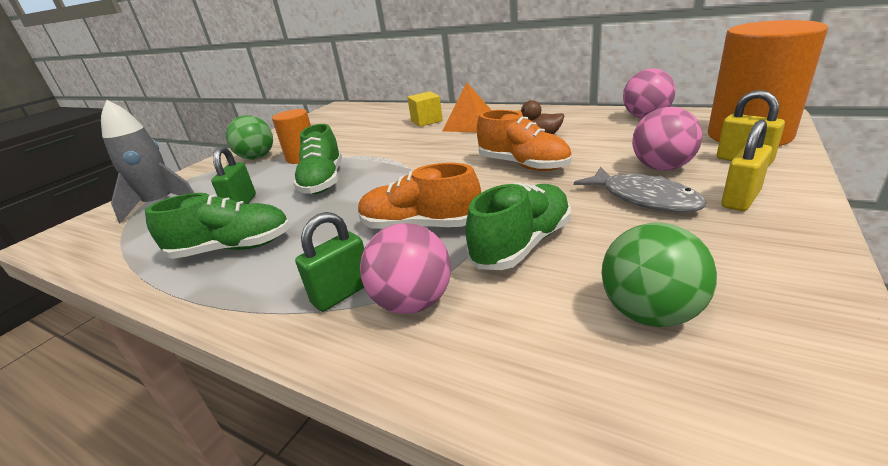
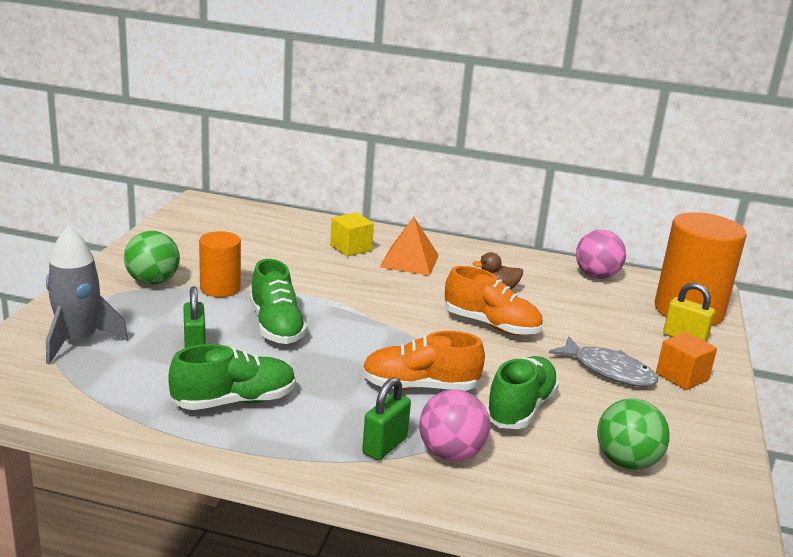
camera: 20 degrees left, 5 degrees down
(662, 168) = (619, 340): pink ball -> none
(740, 199) = (682, 376): yellow padlock -> orange cube

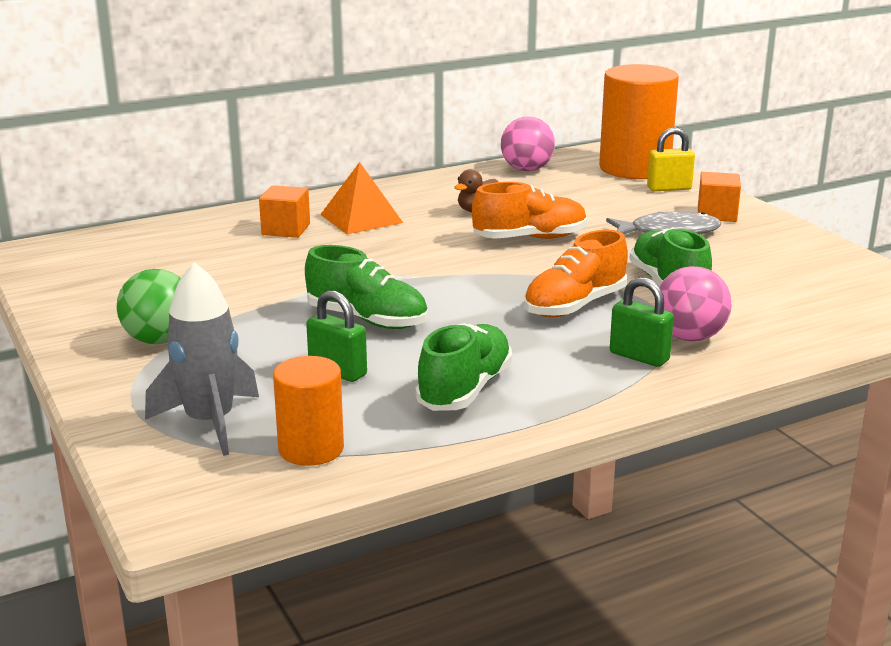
camera: 40 degrees left, 0 degrees up
(220, 288) = (242, 314): orange cylinder -> orange cylinder (311, 449)
(351, 248) = (286, 229): yellow cube -> orange cube
(384, 446) = (639, 357): green padlock -> green padlock turned 45 degrees counterclockwise
(626, 462) = (793, 283): green ball -> none

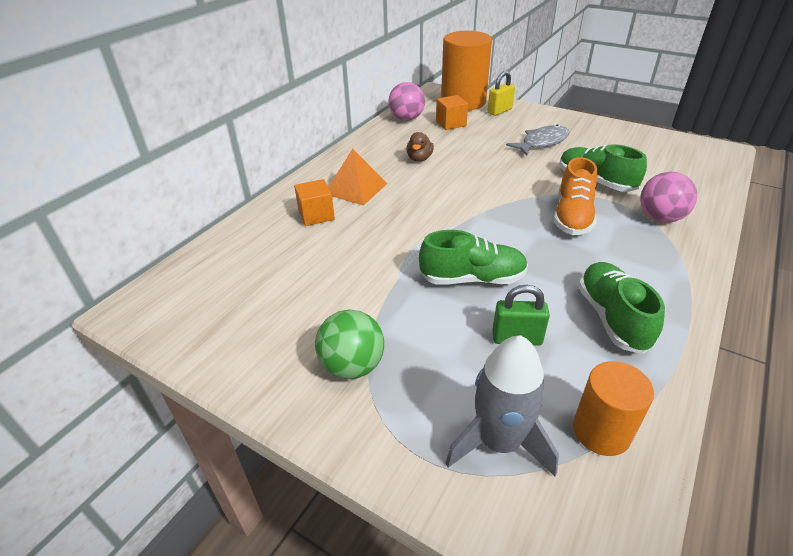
camera: 30 degrees left, 15 degrees up
(529, 238) = (477, 171): orange shoe -> none
(639, 357) = (659, 244): green padlock -> none
(717, 214) = (547, 122): orange cube -> orange cube (451, 123)

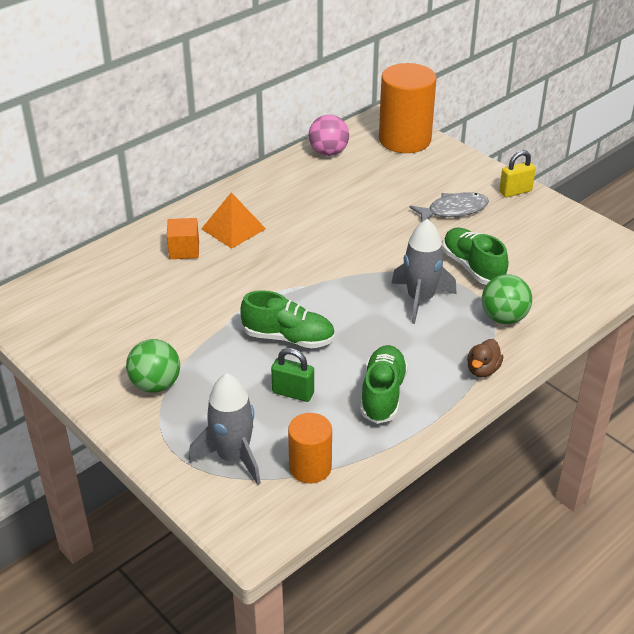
camera: 15 degrees right, 0 degrees up
(419, 159) = (313, 206): brown duck -> brown duck (482, 370)
(451, 123) = (372, 167): orange cube -> none
(499, 111) = (437, 160): yellow padlock -> yellow padlock (515, 192)
(572, 216) = (420, 299): orange shoe -> grey rocket
(660, 218) = (504, 318): pink ball -> green ball

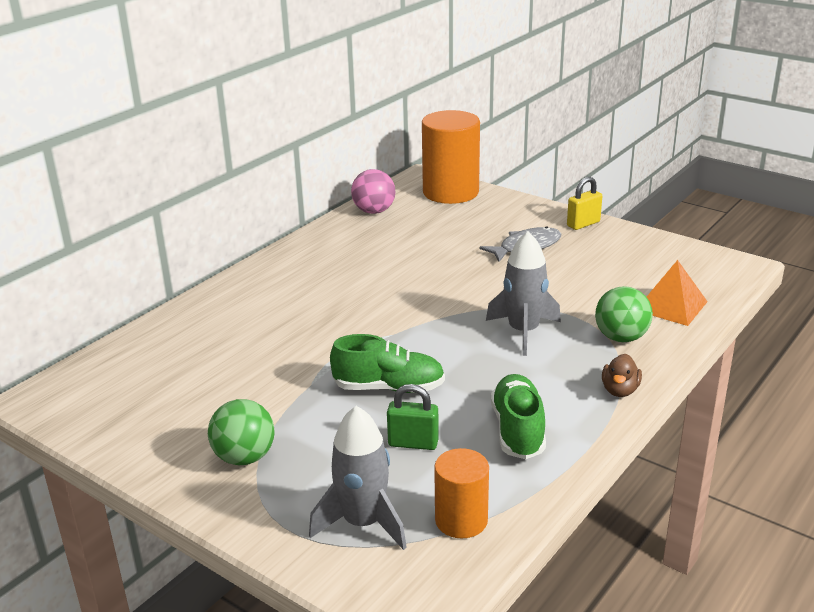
camera: 10 degrees left, 10 degrees down
(184, 250) = (241, 317): orange cube -> none
(233, 229) = (291, 290): orange pyramid -> orange pyramid (671, 306)
(473, 267) = (568, 295): green shoe -> none

